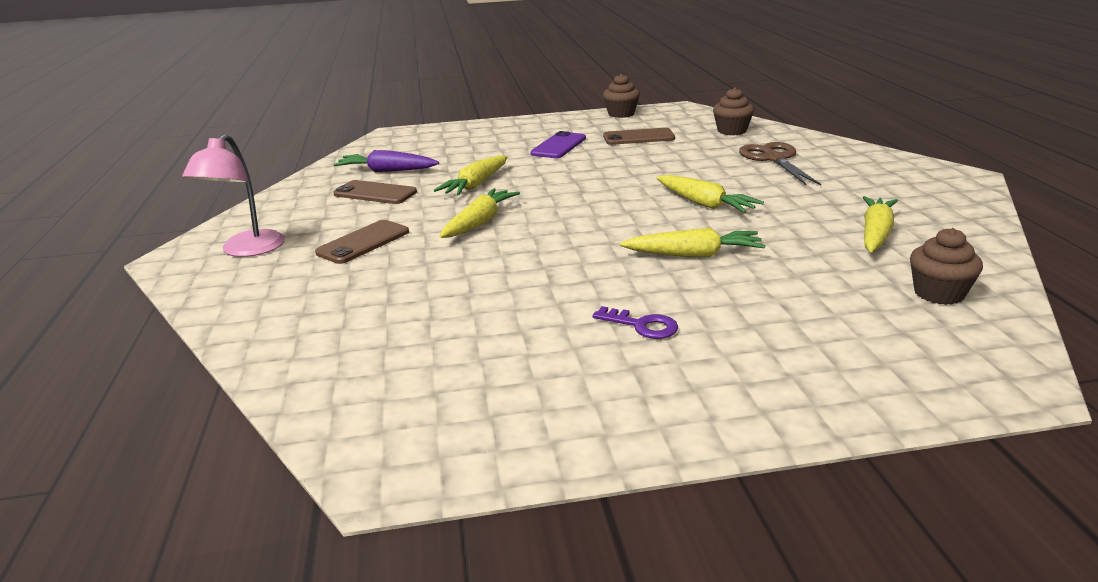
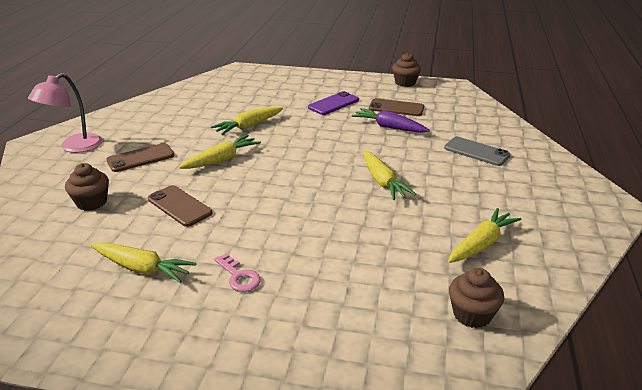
camera: 20 degrees right, 5 degrees up
(375, 193) = (183, 119): brown phone -> brown phone (179, 206)
(387, 171) = (206, 101): purple carrot -> purple carrot (389, 127)
(642, 325) = (239, 276): purple key -> pink key
(693, 255) = (330, 226): yellow carrot -> yellow carrot (142, 268)
(731, 131) = (471, 117): brown cupcake -> brown cupcake (91, 202)
(774, 159) = (476, 152): brown scissors -> grey phone

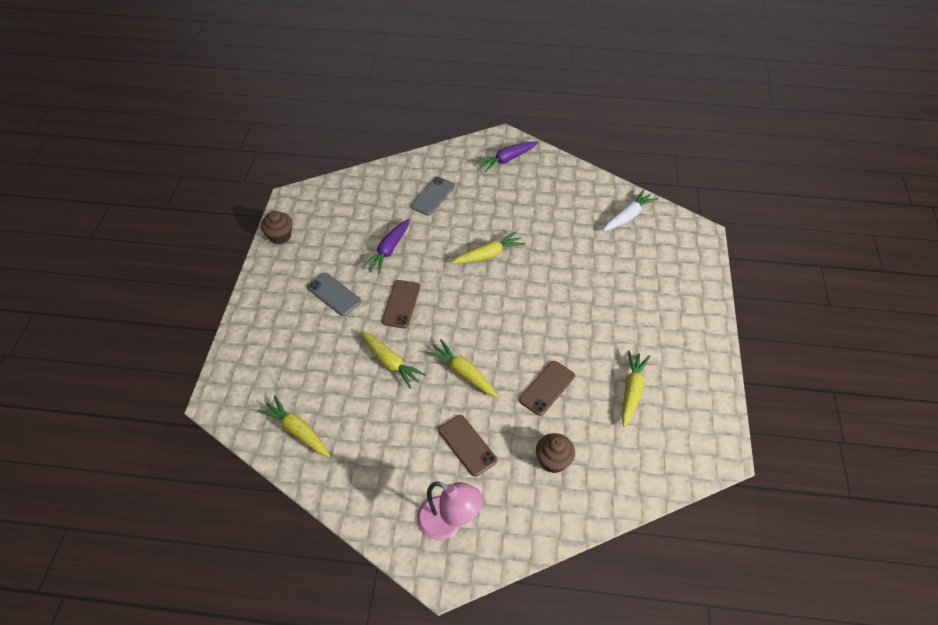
camera: 95 degrees left, 20 degrees up
(239, 276) = (624, 330): pink key -> none
(333, 104) = (334, 294): purple phone -> grey phone
(396, 108) = (345, 244): brown phone -> brown phone (401, 304)
(472, 314) = (627, 216): brown cupcake -> white carrot
(481, 244) = (560, 206): yellow carrot -> yellow carrot (297, 431)
(568, 206) = (507, 159): none -> purple carrot

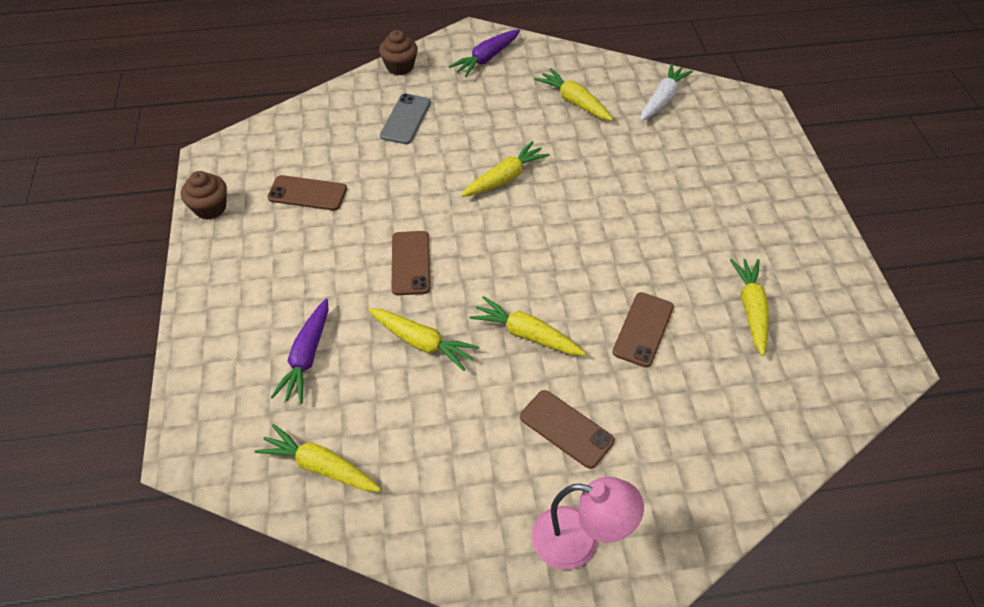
camera: 15 degrees left, 0 degrees up
(334, 294) = (312, 269): grey phone -> none
(347, 238) = (307, 193): none -> brown phone
(389, 250) = (370, 197): purple carrot -> purple carrot (307, 356)
(553, 460) = (687, 421): brown cupcake -> brown cupcake (400, 66)
(560, 206) = (574, 102): none -> yellow carrot

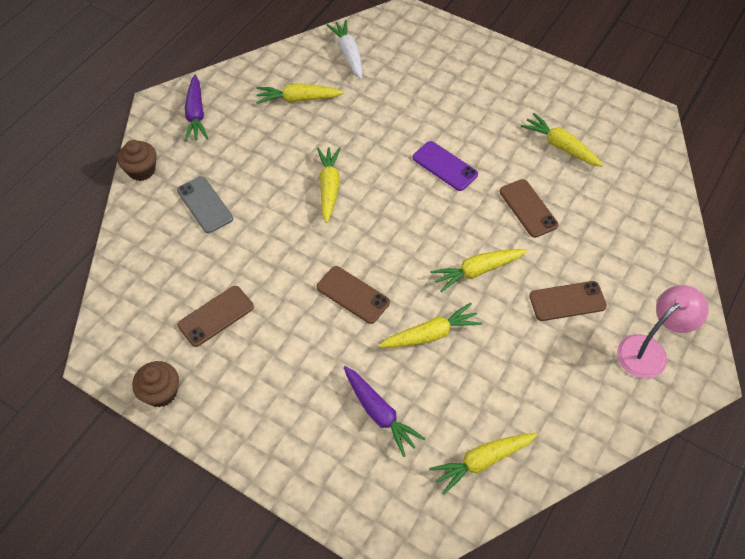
camera: 50 degrees left, 5 degrees up
(619, 238) = (444, 166): none -> purple phone

